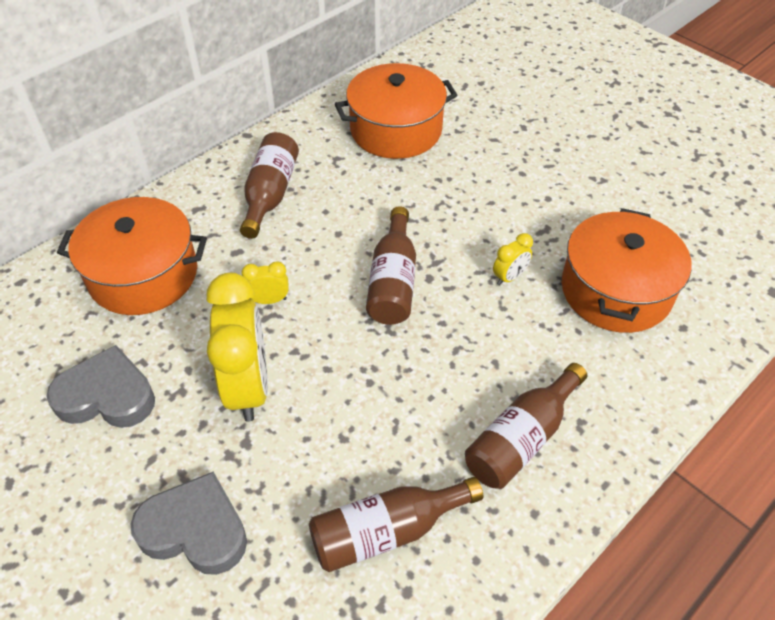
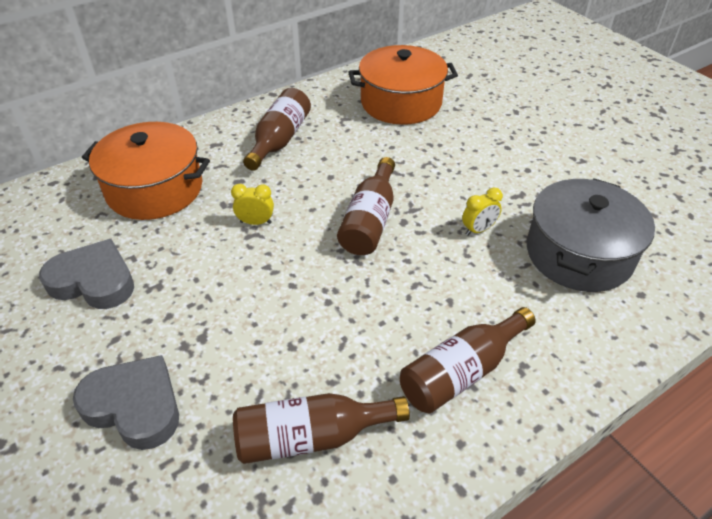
camera: 10 degrees right, 5 degrees down
(248, 386) = (218, 290): yellow clock -> none
(616, 290) = (579, 254): orange pot -> grey pot

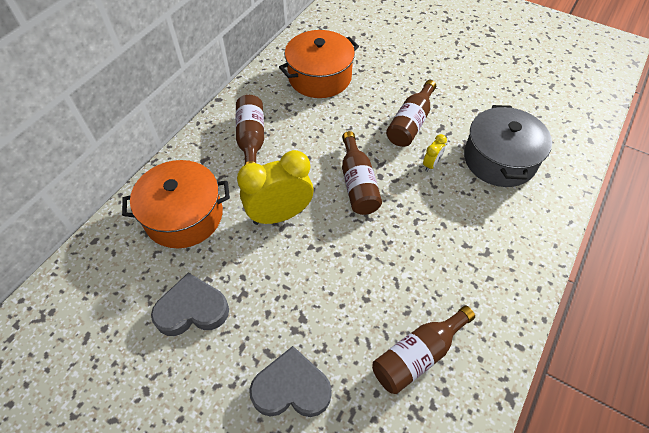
camera: 25 degrees left, 10 degrees up
(256, 222) = (280, 215): yellow clock -> yellow clock, size x2.24
(461, 372) = (478, 271): brown bottle -> brown bottle (410, 123)

